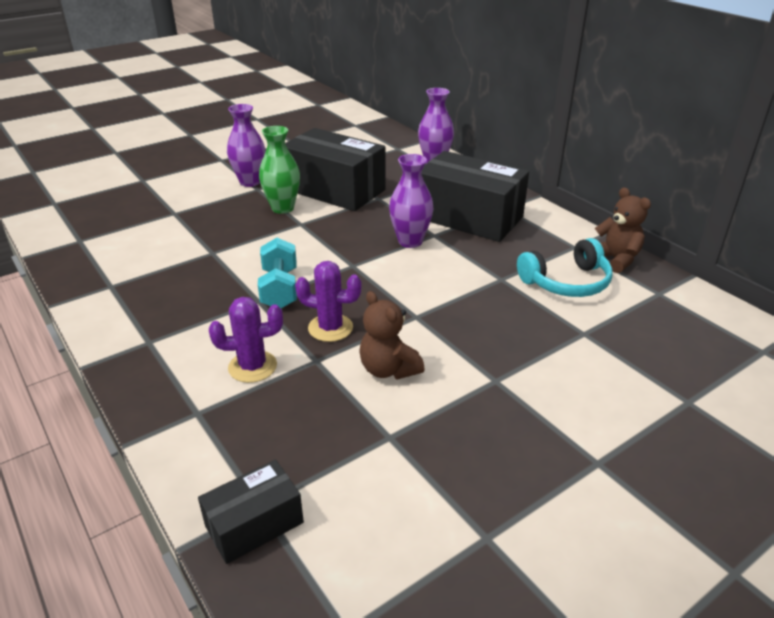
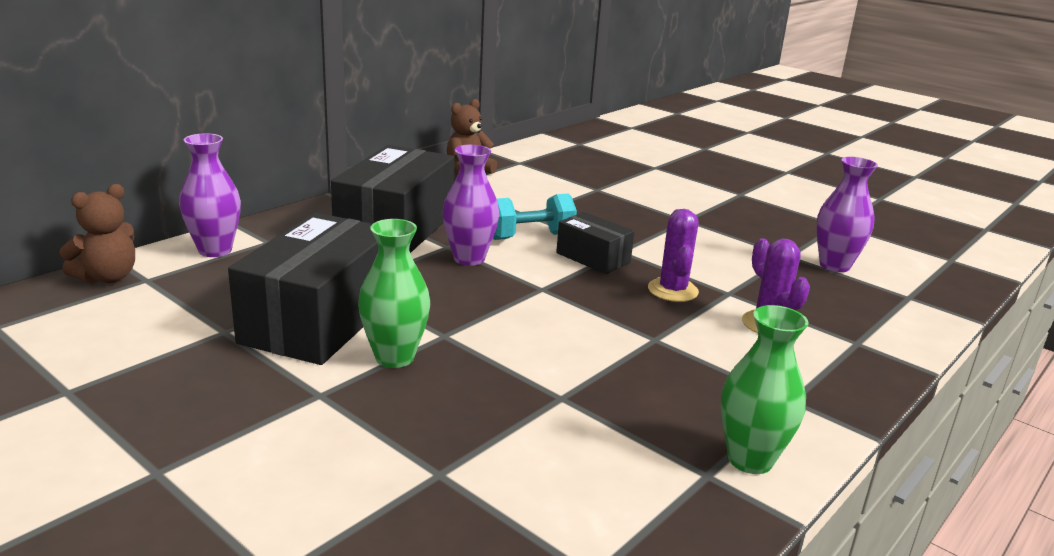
camera: 105 degrees left, 10 degrees down
(109, 304) = (750, 460): none -> green vase
(250, 182) = (287, 408): purple vase -> purple vase (834, 265)
(254, 524) = (926, 297): black box -> black box (593, 258)
(280, 289) = (621, 328): turquoise dumbbell -> turquoise dumbbell (530, 236)
(388, 369) = (710, 259): brown teddy bear -> brown teddy bear (107, 277)
(567, 282) = (520, 190): turquoise headphones -> none

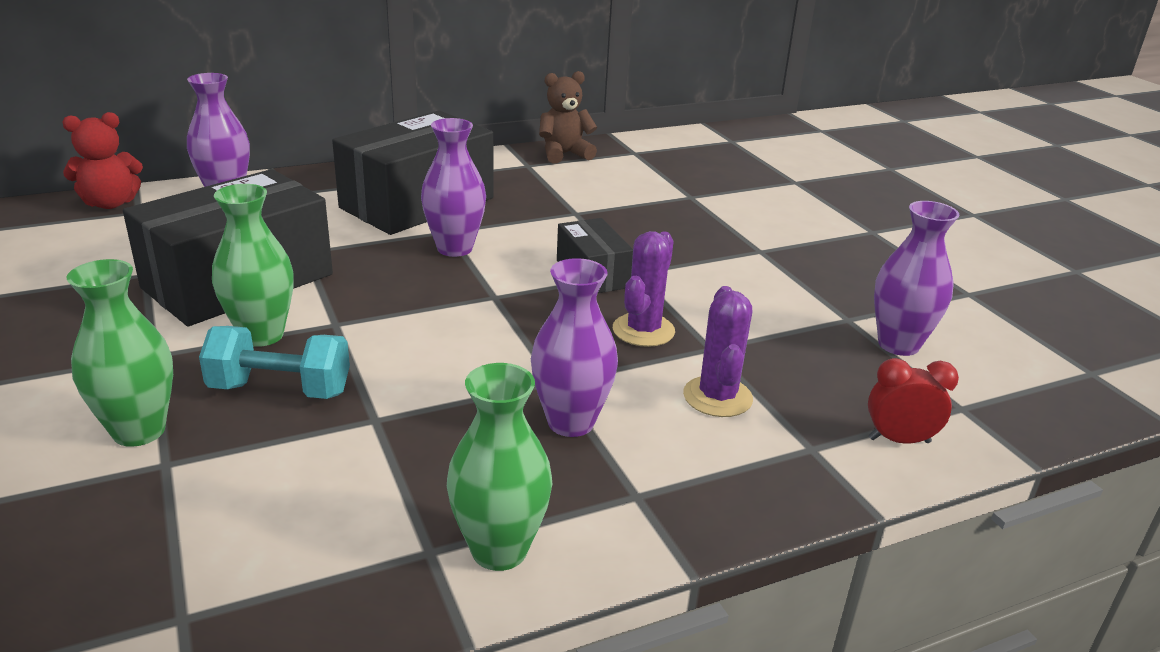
camera: 25 degrees right, 5 degrees up
(107, 277) = (110, 203): brown teddy bear -> red teddy bear
(385, 455) = (139, 431): none -> green vase
(530, 236) = (549, 236): turquoise dumbbell -> turquoise dumbbell (280, 390)
(697, 364) = (571, 422): none -> purple vase
(898, 325) = (899, 440): none -> red clock

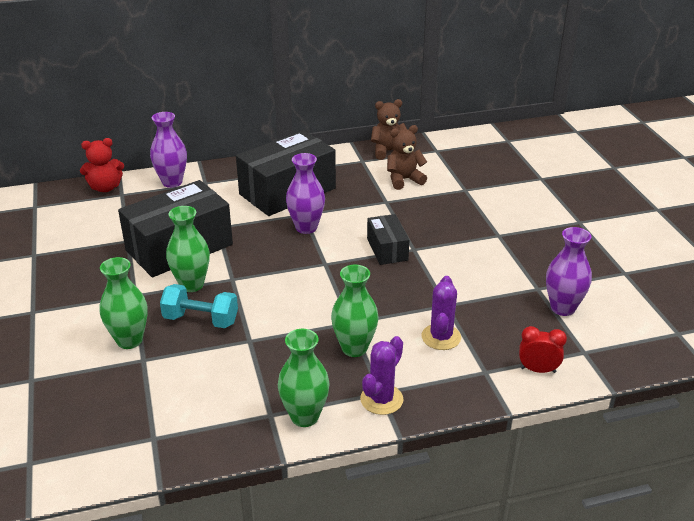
camera: 10 degrees right, 5 degrees up
(571, 422) = (354, 348): purple vase -> green vase
(596, 186) = (404, 180): none -> brown teddy bear
(643, 330) = (409, 291): purple cactus -> purple cactus (381, 399)

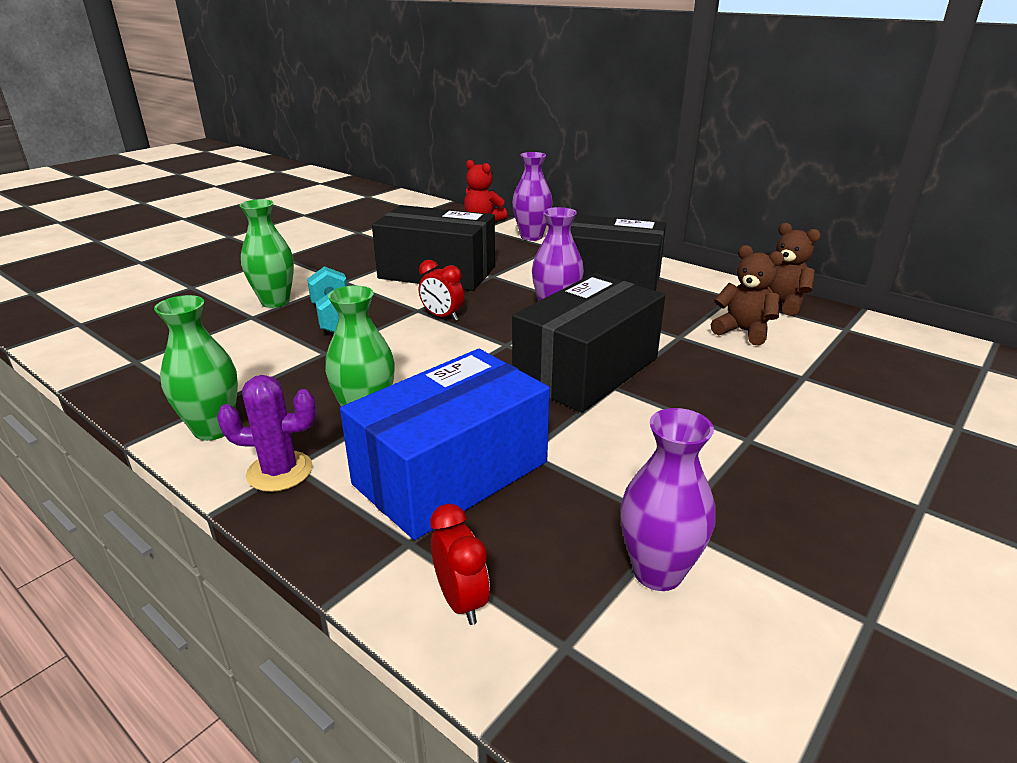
camera: 55 degrees right, 5 degrees down
(192, 285) = (386, 297): green vase -> none
(256, 272) = (442, 316): none -> red clock
(387, 249) = (586, 370): black box -> black box, size x1.94
(441, 337) = (451, 473): purple cactus -> blue box

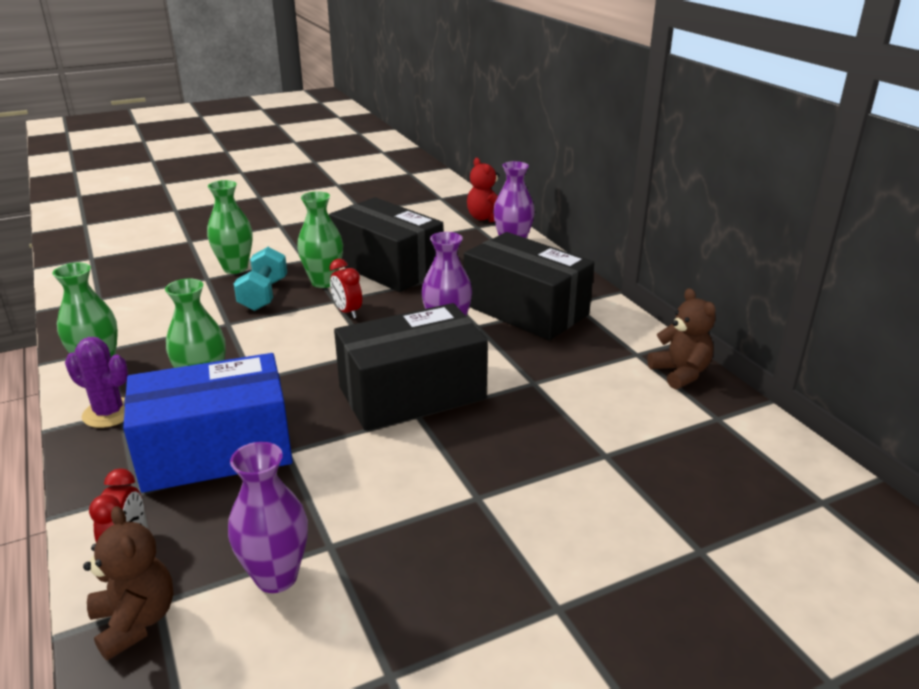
camera: 25 degrees right, 0 degrees up
(387, 296) = (323, 282): none -> green vase
(743, 331) = (603, 393): brown teddy bear -> brown teddy bear (135, 621)

